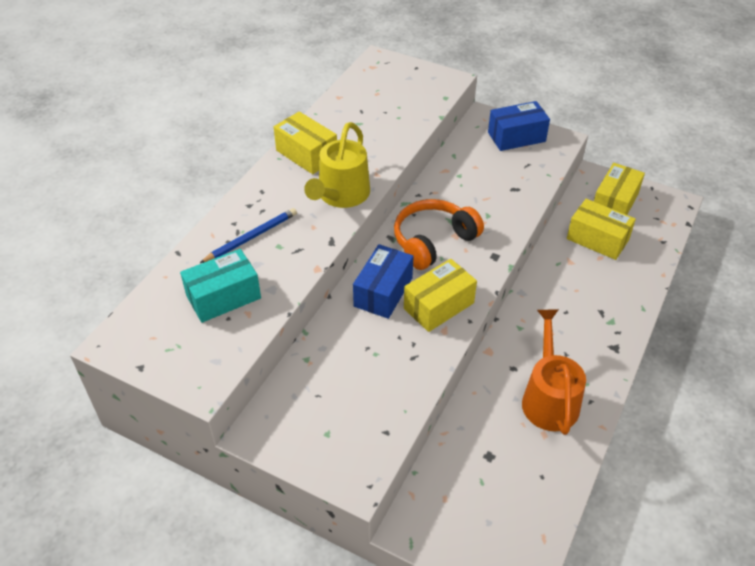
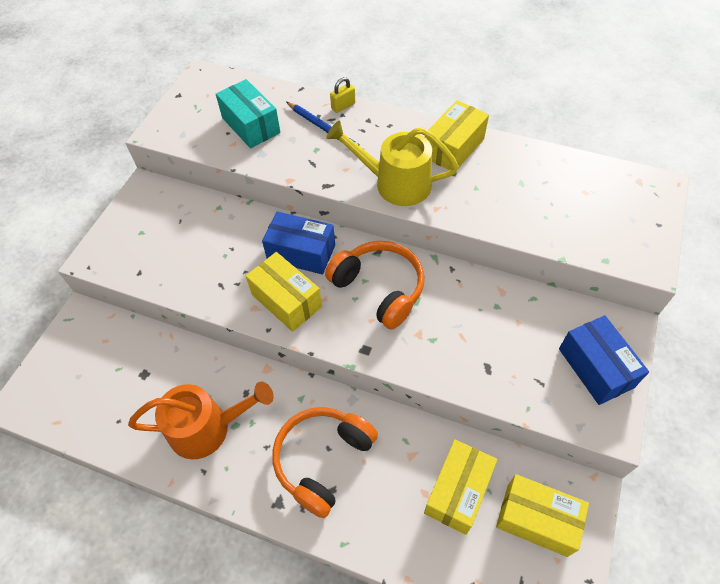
camera: 85 degrees right, 10 degrees up
(221, 221) = (343, 106): none -> yellow padlock
(576, 316) = (322, 460): none -> orange headphones

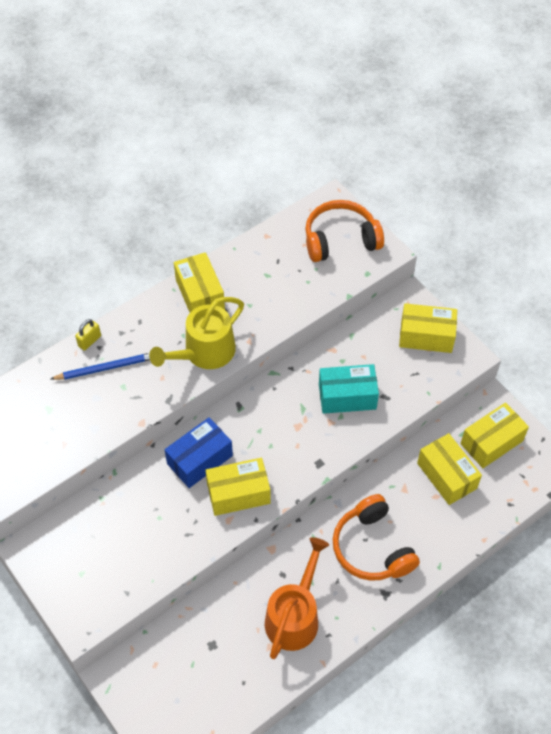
camera: 60 degrees left, 0 degrees up
(251, 125) = (53, 420): turquoise box -> turquoise box (347, 396)
(343, 106) = (89, 341): yellow padlock -> yellow padlock turned 45 degrees clockwise
(379, 288) = (274, 424): orange headphones -> orange headphones (340, 240)
(595, 368) = (426, 336): blue box -> yellow box

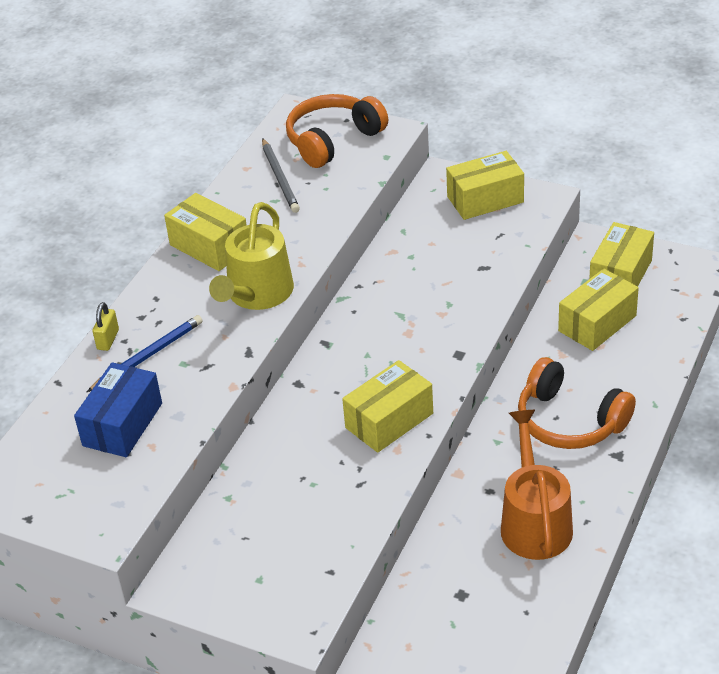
camera: 25 degrees left, 15 degrees down
(200, 460) = (319, 410): blue box -> blue box (123, 424)
(283, 256) = (280, 178): none -> grey pencil
(347, 396) = (442, 284): turquoise box -> none
(446, 476) = (597, 323): yellow box -> yellow box turned 75 degrees counterclockwise

